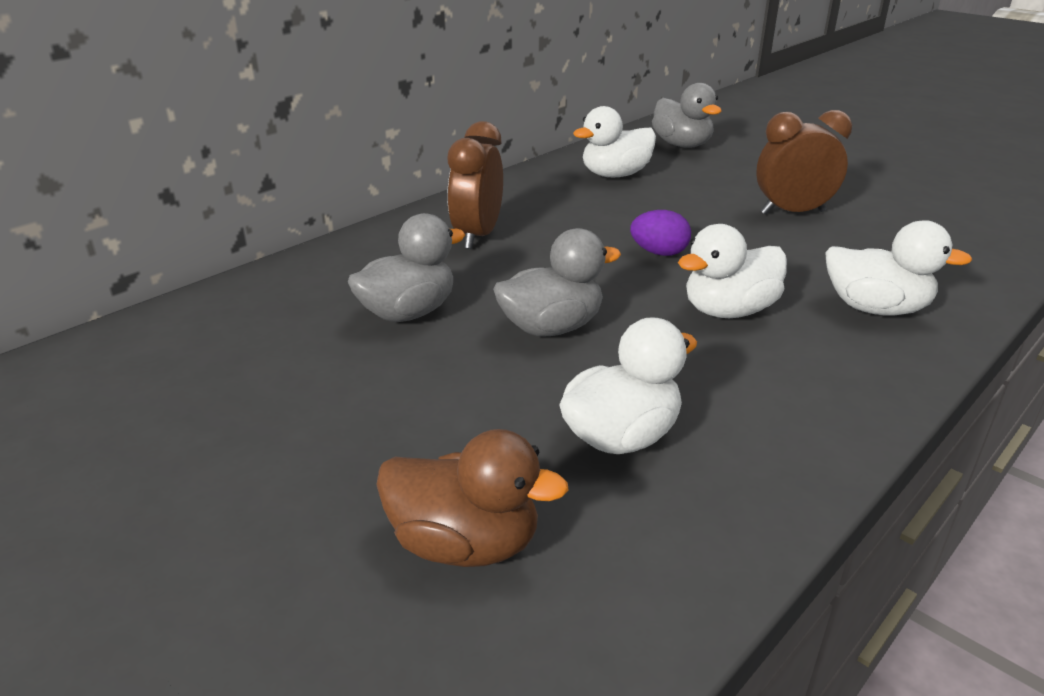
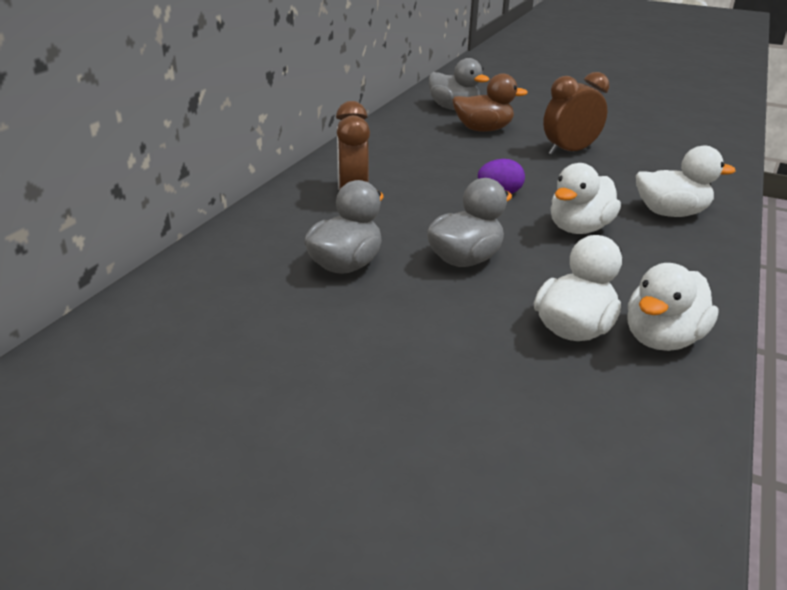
camera: 20 degrees left, 0 degrees up
(465, 544) = (526, 425): brown duck -> brown duck (483, 130)
(615, 175) = (422, 137): white duck -> white duck (662, 339)

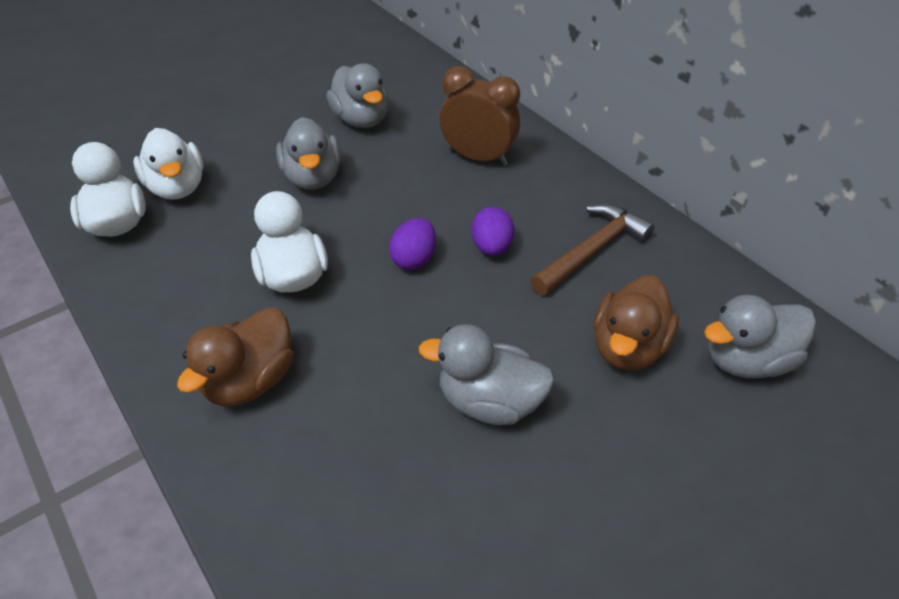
camera: 120 degrees right, 15 degrees up
(417, 146) = (592, 251): none -> brown hammer
(453, 172) = (491, 247): none -> purple egg
(569, 152) = (489, 402): brown clock -> grey duck
(670, 213) = (250, 381): white duck -> brown duck

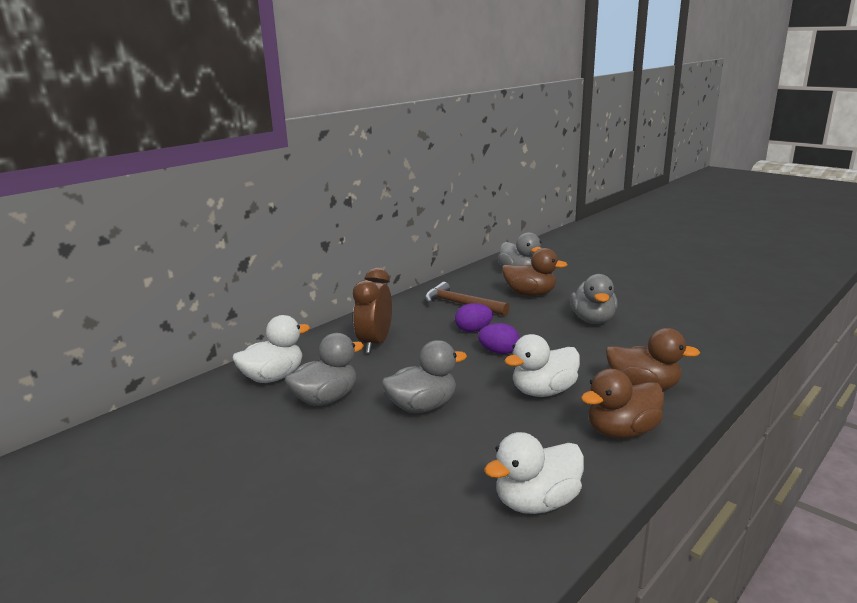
camera: 100 degrees left, 25 degrees down
(173, 319) = (621, 431): none -> brown duck
(177, 188) = (465, 480): white duck -> white duck (273, 377)

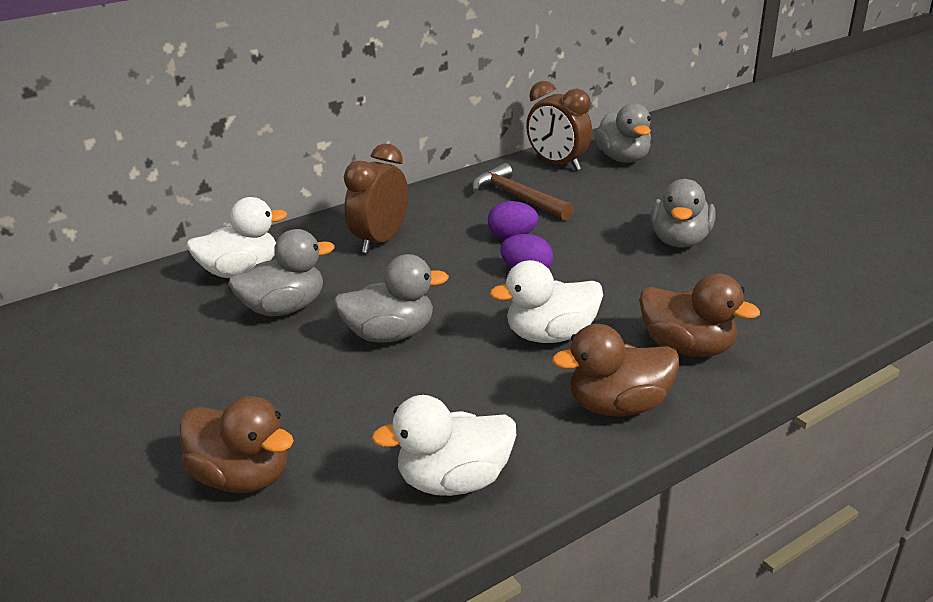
camera: 15 degrees right, 10 degrees up
(476, 281) = (557, 164): none -> brown clock
(530, 294) = (618, 192): brown duck -> brown duck (243, 477)

